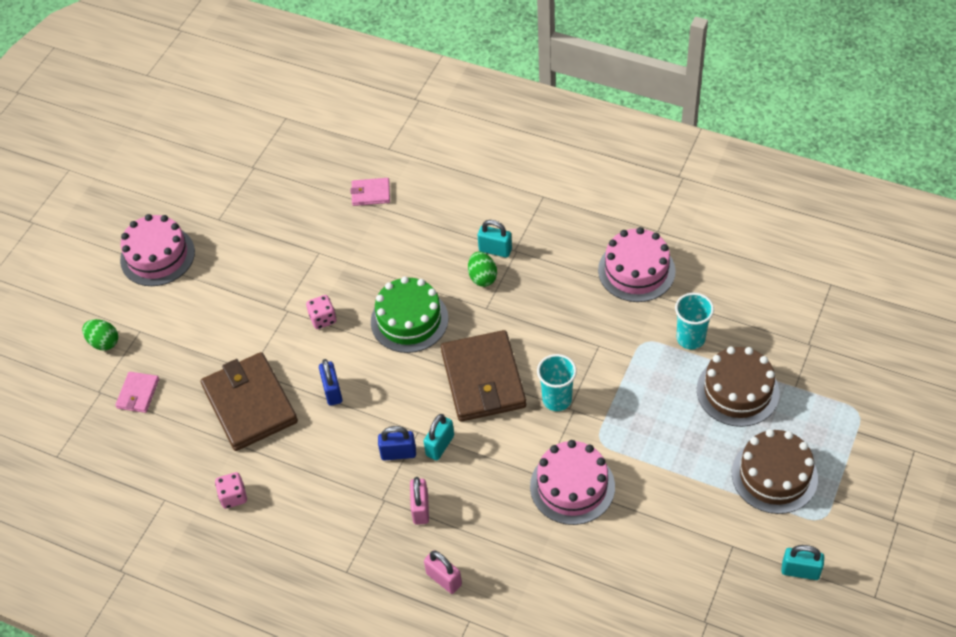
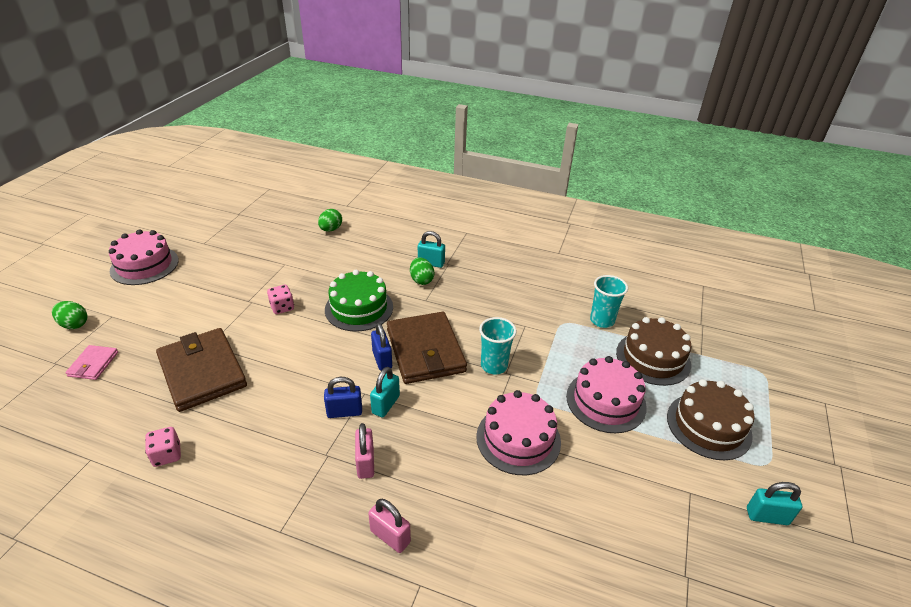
camera: 10 degrees left, 15 degrees down
(332, 391) = (284, 361): blue padlock -> blue padlock (382, 359)
(370, 193) = (331, 229): pink wallet -> green egg
(636, 270) = (547, 276): pink cake -> pink cake (606, 401)

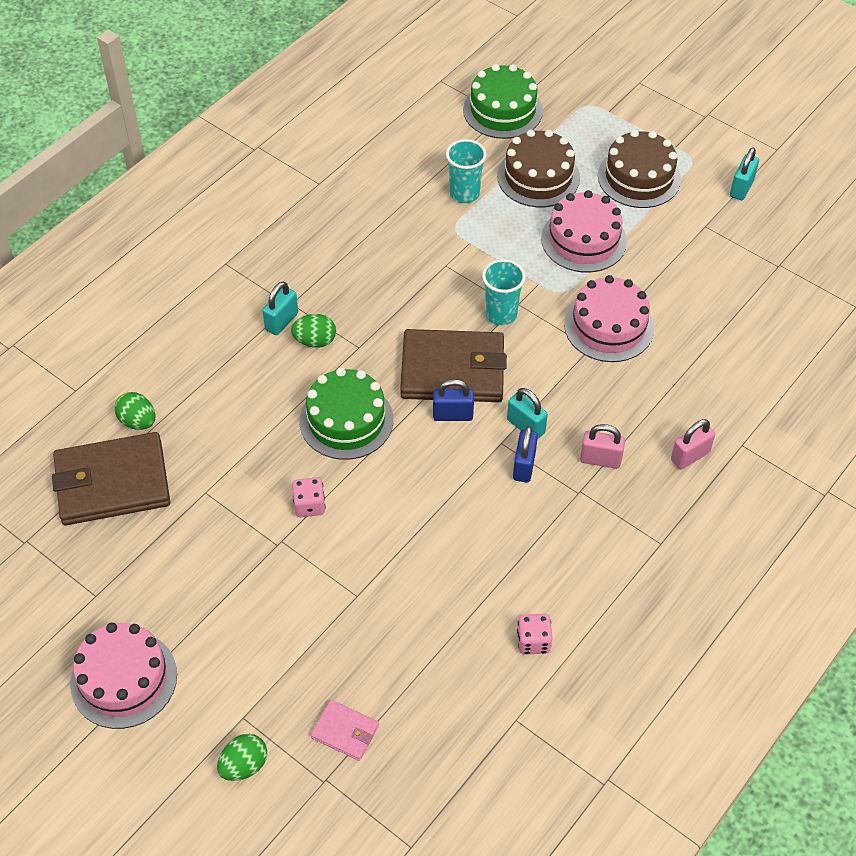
camera: 70 degrees left, 15 degrees up
(202, 372) = (406, 604): brown wallet -> brown wallet (112, 482)
(705, 323) = (502, 110): none -> green cake

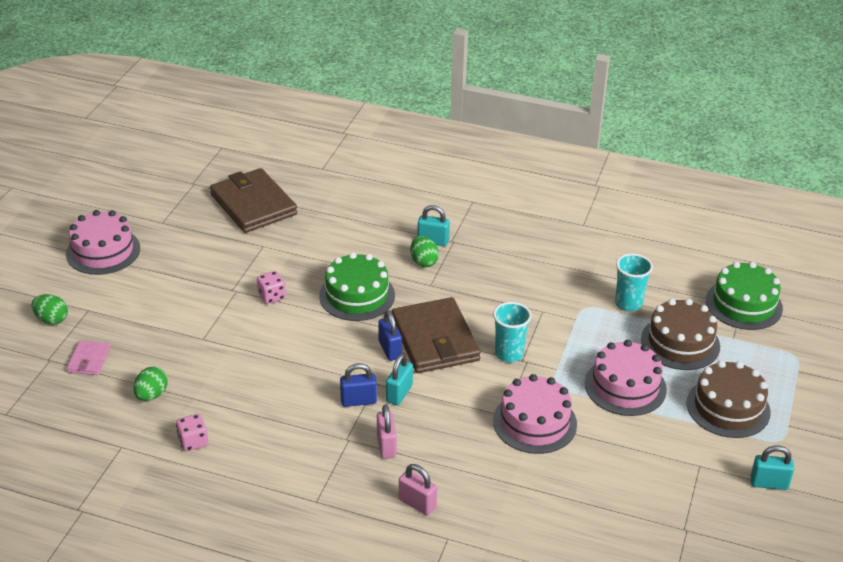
camera: 70 degrees right, 15 degrees down
(138, 421) = (308, 201): green egg -> green egg (151, 395)

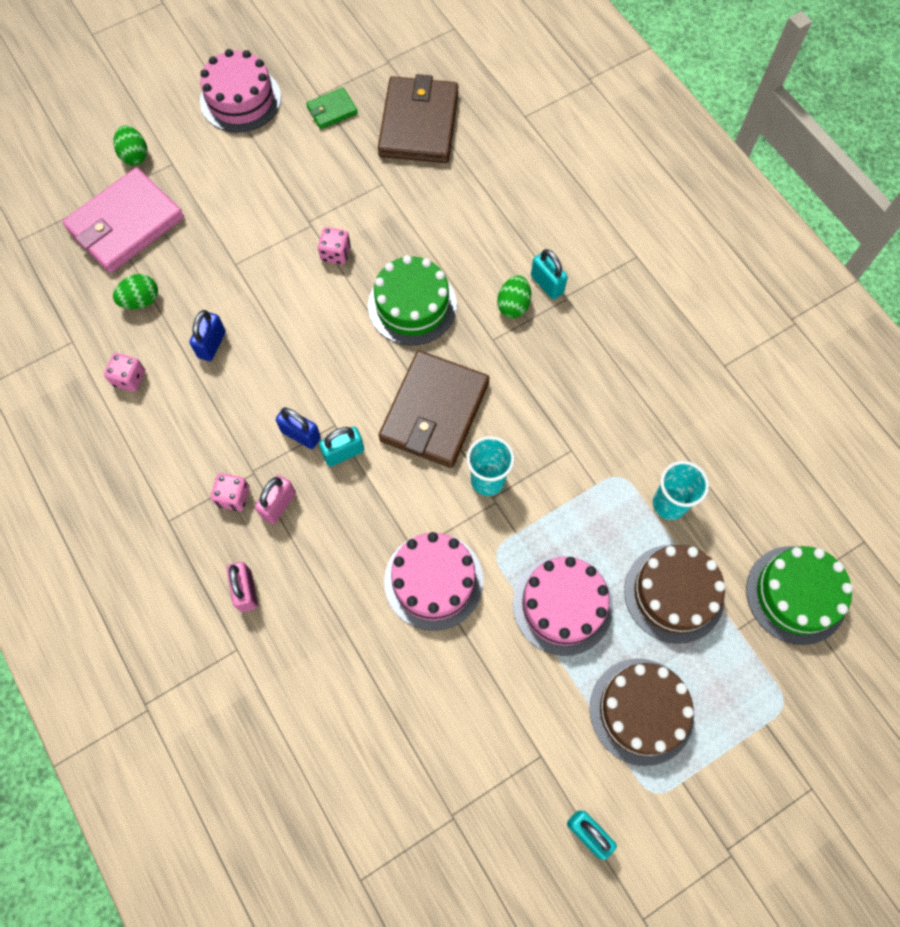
camera: 40 degrees right, 30 degrees up
(89, 360) = (126, 224): pink wallet -> pink wallet, size x2.13
(181, 226) = (332, 110): none -> green wallet
(349, 460) = (233, 497): none -> pink dice
(390, 350) = (382, 394): blue padlock -> blue padlock (212, 344)

